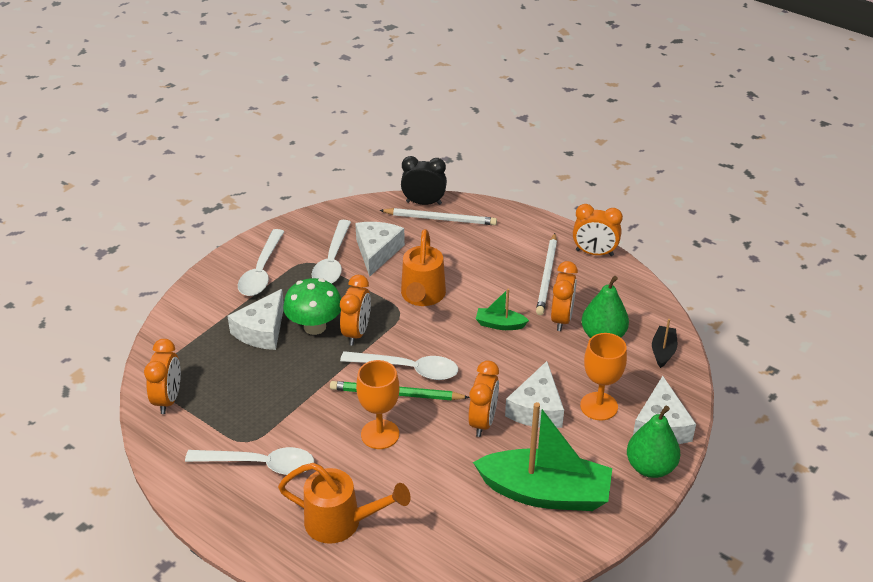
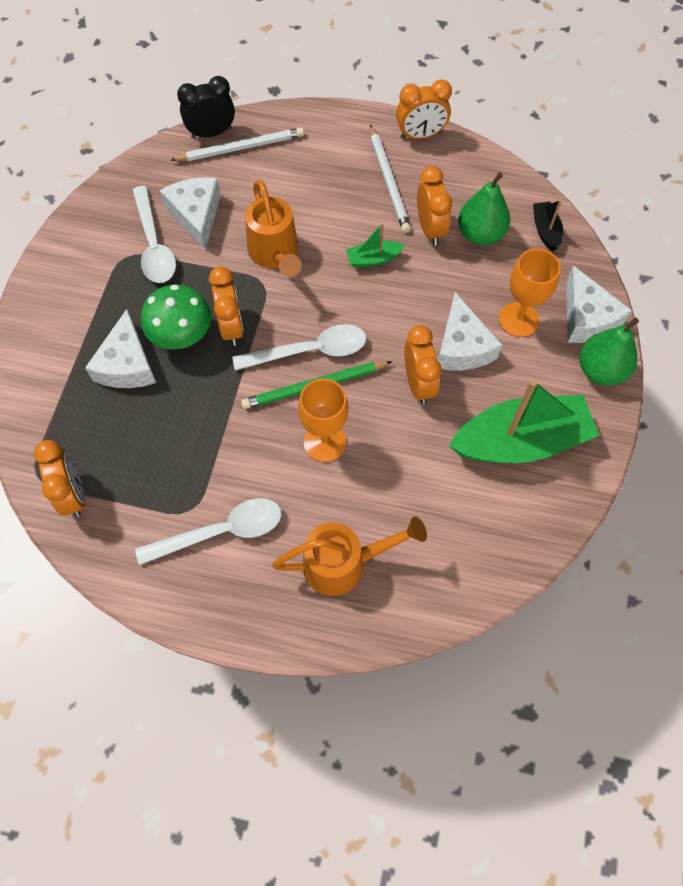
camera: 25 degrees left, 25 degrees up
(261, 271) = (82, 287): white spoon -> none

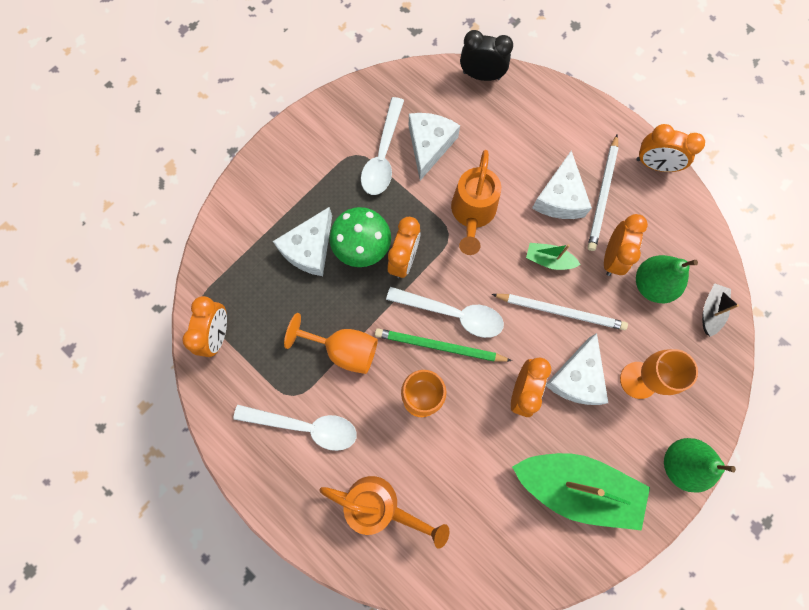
camera: 30 degrees right, 10 degrees up
(219, 439) = (343, 349): none -> orange goblet
(241, 148) = (497, 101): white pencil -> white pencil (561, 311)
(586, 318) = (697, 410): white cheese -> white cheese (560, 197)

